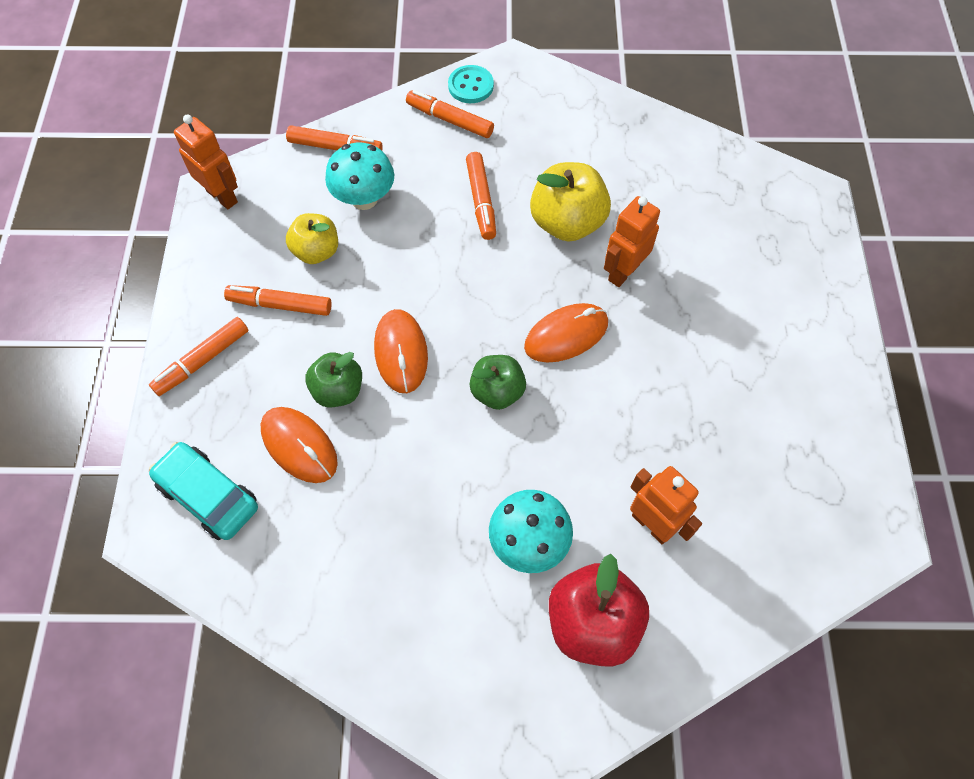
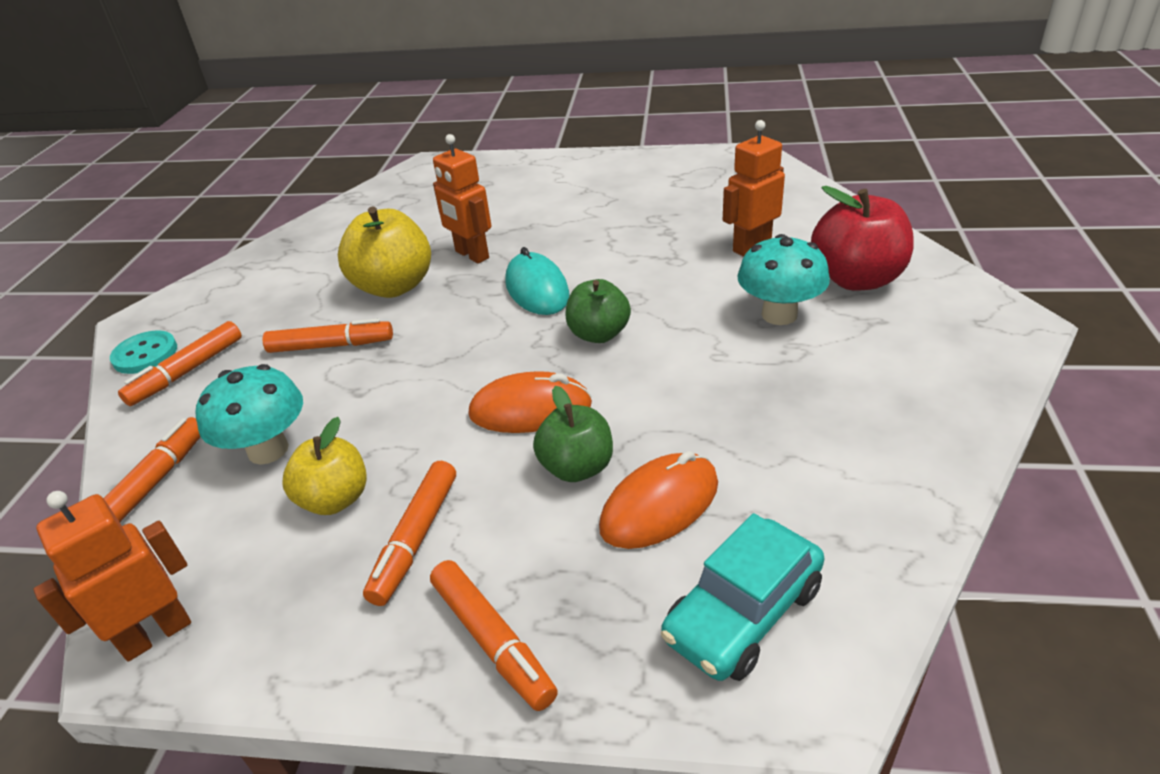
camera: 80 degrees left, 25 degrees down
(566, 335) = (537, 289): orange mouse -> turquoise mouse

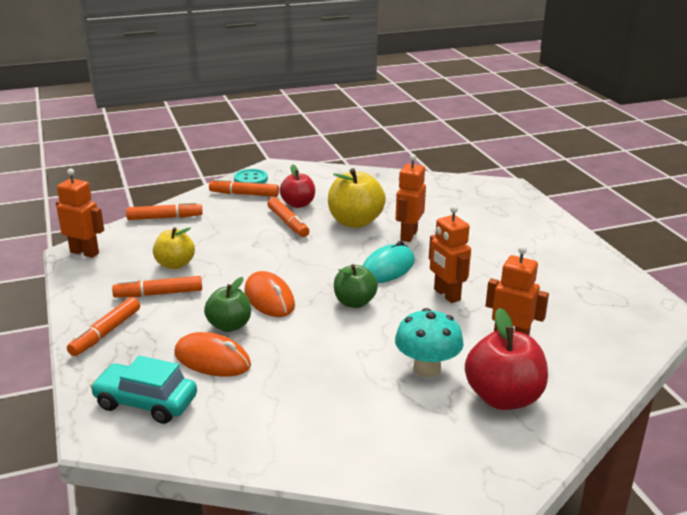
camera: 60 degrees right, 10 degrees down
(268, 450) = (200, 236): turquoise mushroom -> none
(286, 324) = (298, 204): none -> red apple
(632, 263) = (446, 295): none -> orange robot

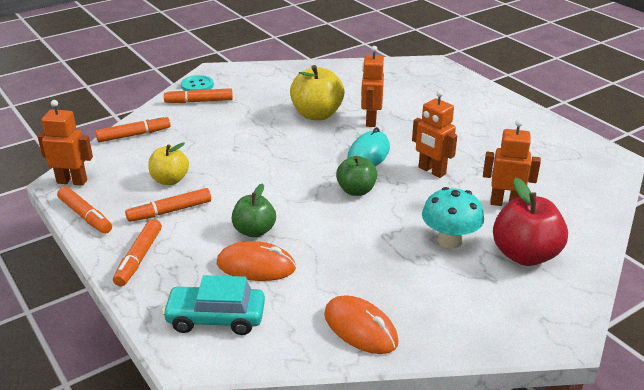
camera: 15 degrees left, 5 degrees up
(269, 298) = (277, 199): orange mouse -> orange mouse (360, 328)
(288, 223) = (255, 124): orange marker -> orange marker (85, 216)
(298, 204) = (255, 104): red apple -> none

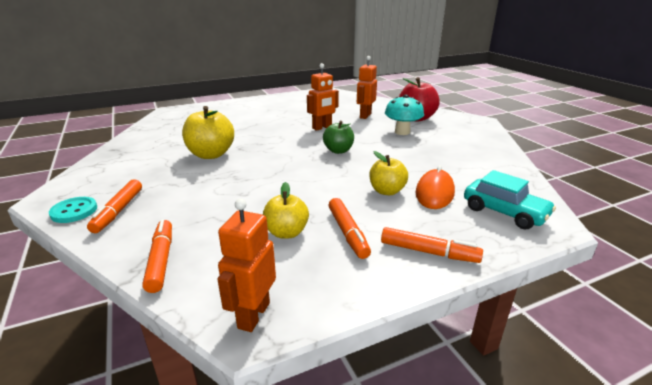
camera: 80 degrees left, 5 degrees down
(85, 216) = (344, 296): orange marker -> none
(216, 318) = (504, 212): turquoise car -> turquoise car turned 60 degrees counterclockwise
(254, 231) = (387, 191): green apple -> yellow apple
(360, 328) = (494, 163): orange mouse -> none
(368, 154) = (289, 142): turquoise mouse -> none
(370, 121) = (239, 137): orange robot -> none

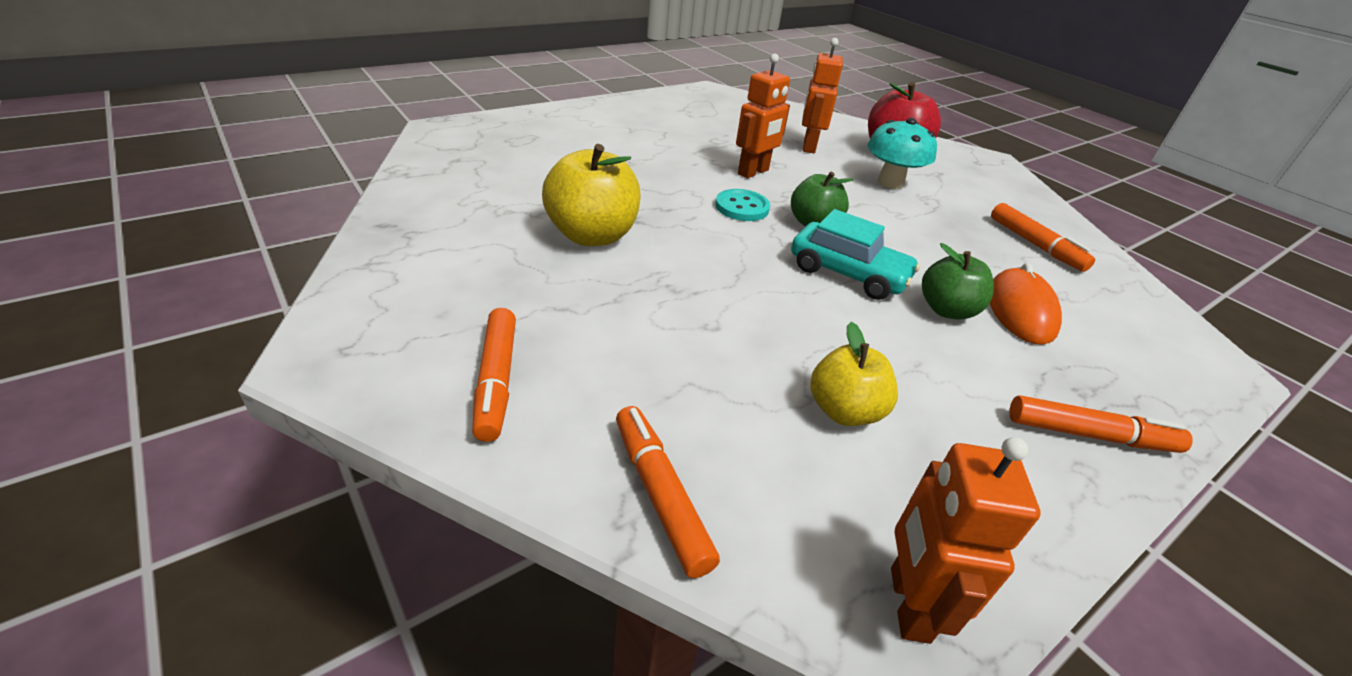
camera: 15 degrees left, 10 degrees up
(74, 211) = (401, 387): turquoise button -> turquoise button (742, 207)
(347, 233) = (943, 404): orange marker -> orange marker (1035, 245)
(387, 191) = (946, 310): yellow apple -> green apple
(504, 212) = (1142, 345): turquoise car -> turquoise car (848, 273)

